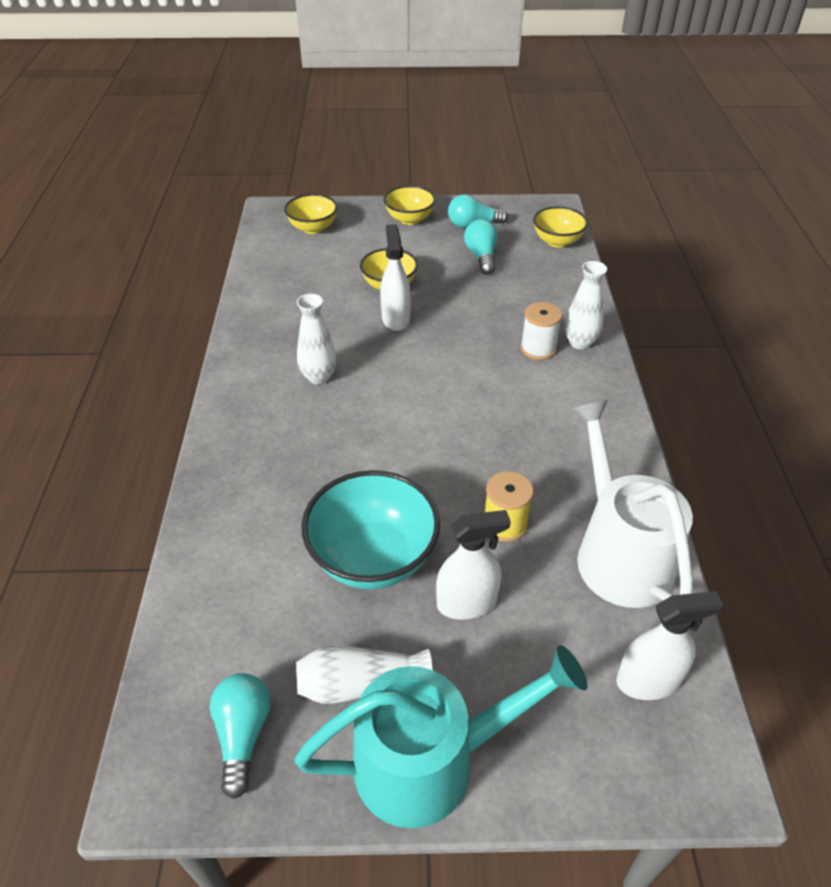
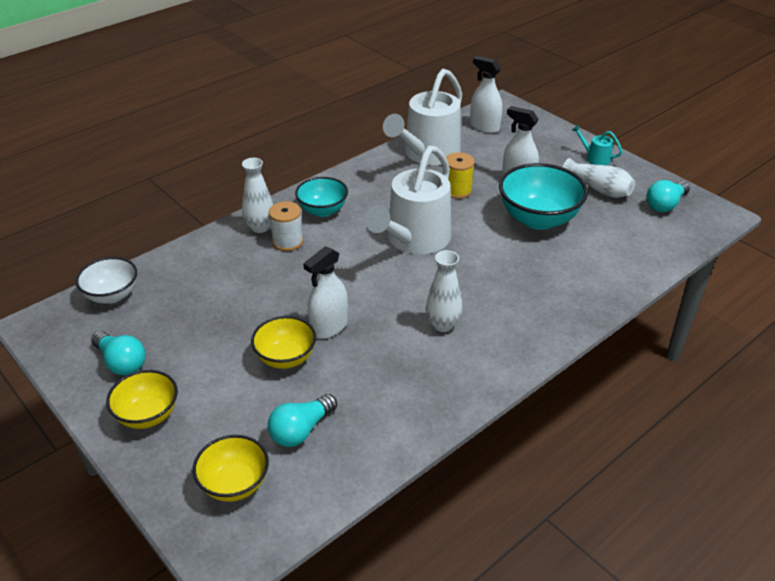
camera: 130 degrees left, 5 degrees down
(431, 760) = (595, 158): turquoise watering can -> turquoise watering can, size x0.41
(450, 429) = (414, 240): none -> white watering can
(481, 257) = (181, 327): turquoise light bulb -> turquoise light bulb (301, 430)
(557, 241) = (112, 295): yellow bowl -> white bowl
(570, 394) = (322, 210): none -> turquoise bowl

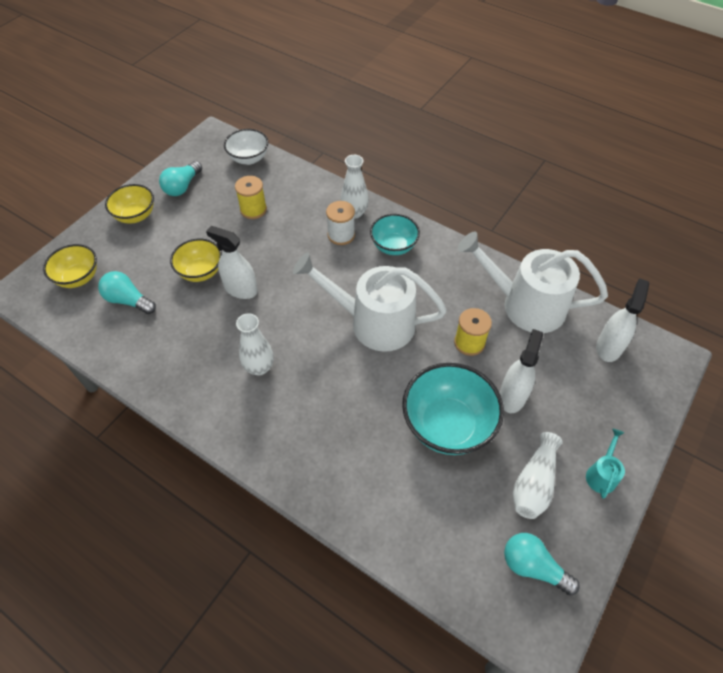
camera: 75 degrees right, 15 degrees up
(207, 302) = (253, 209): none -> yellow spool

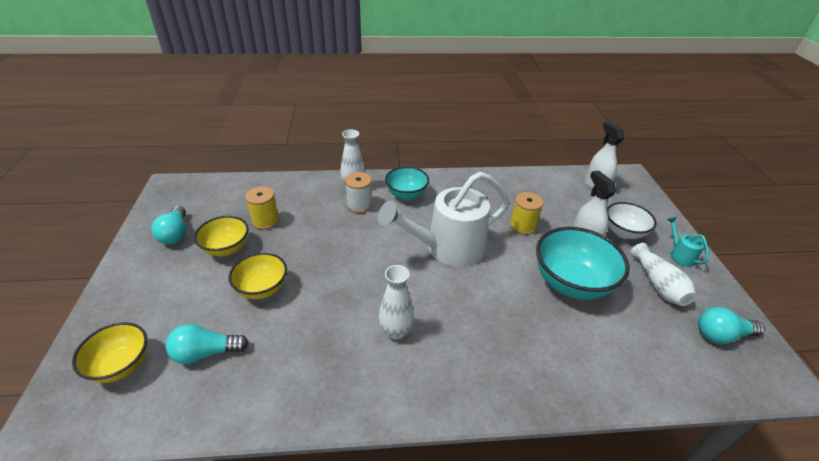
camera: 40 degrees left, 15 degrees down
(135, 216) = (143, 278): yellow bowl -> yellow bowl (226, 248)
(240, 289) = (315, 282): white spray bottle -> none
(249, 158) = (223, 188): white bowl -> white bowl (623, 232)
(524, 305) = (527, 188): white watering can -> none

